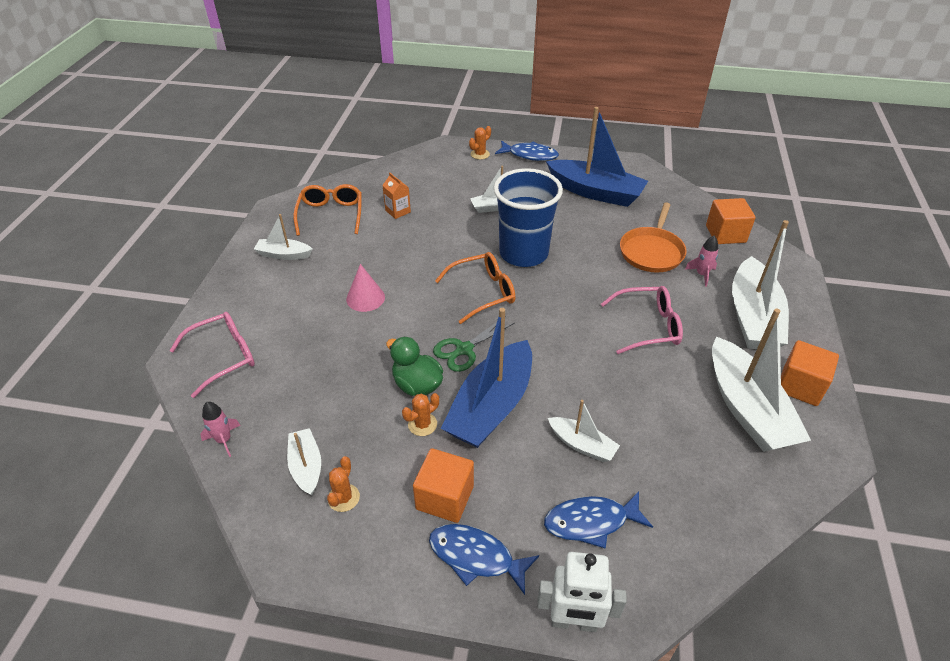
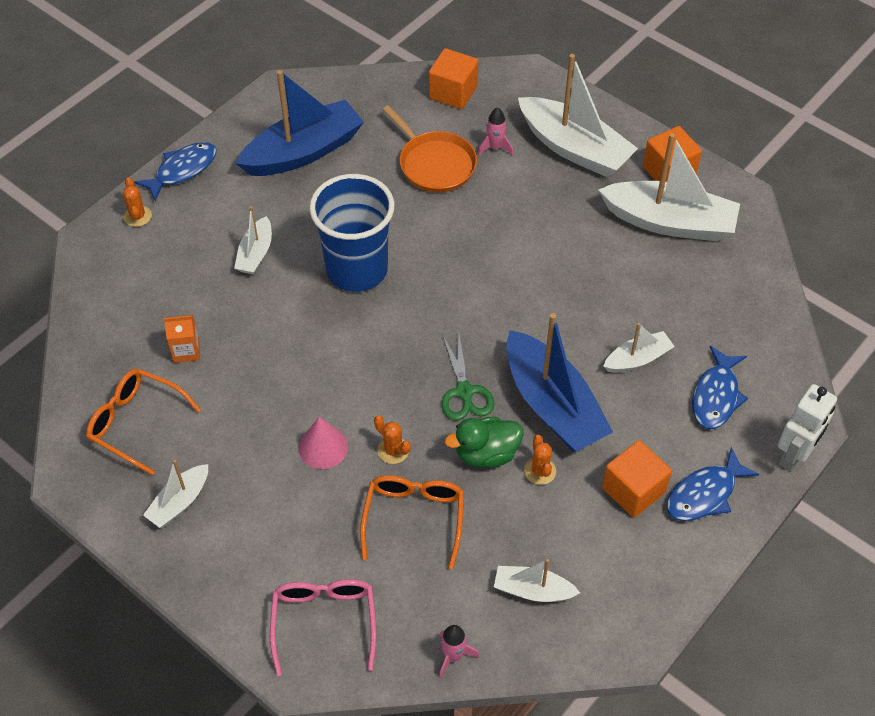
camera: 60 degrees left, 10 degrees up
(343, 498) = (588, 571): orange cactus -> orange cactus (393, 450)
(483, 292) = (392, 335): orange glasses -> orange glasses (414, 518)
(648, 326) = (533, 230): pink glasses -> none

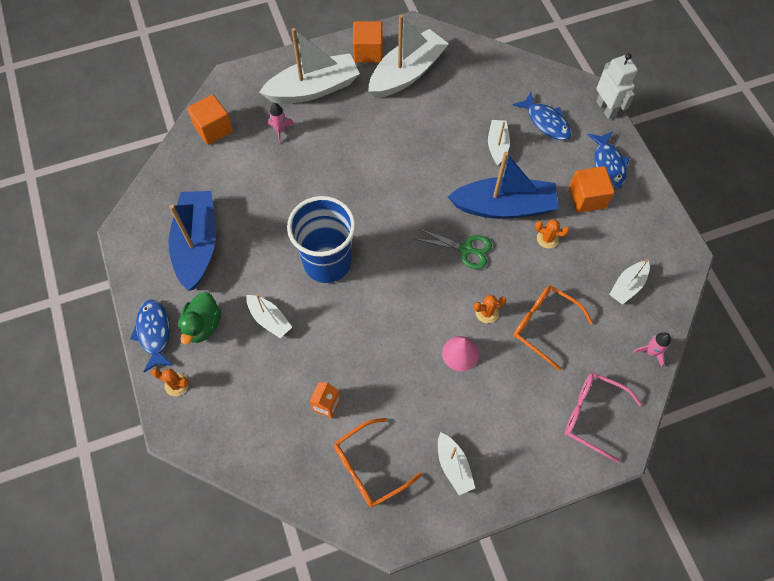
camera: 60 degrees left, 10 degrees up
(435, 164) = (268, 171): orange pan -> none
(486, 454) = (519, 261): green duck -> green duck (203, 325)

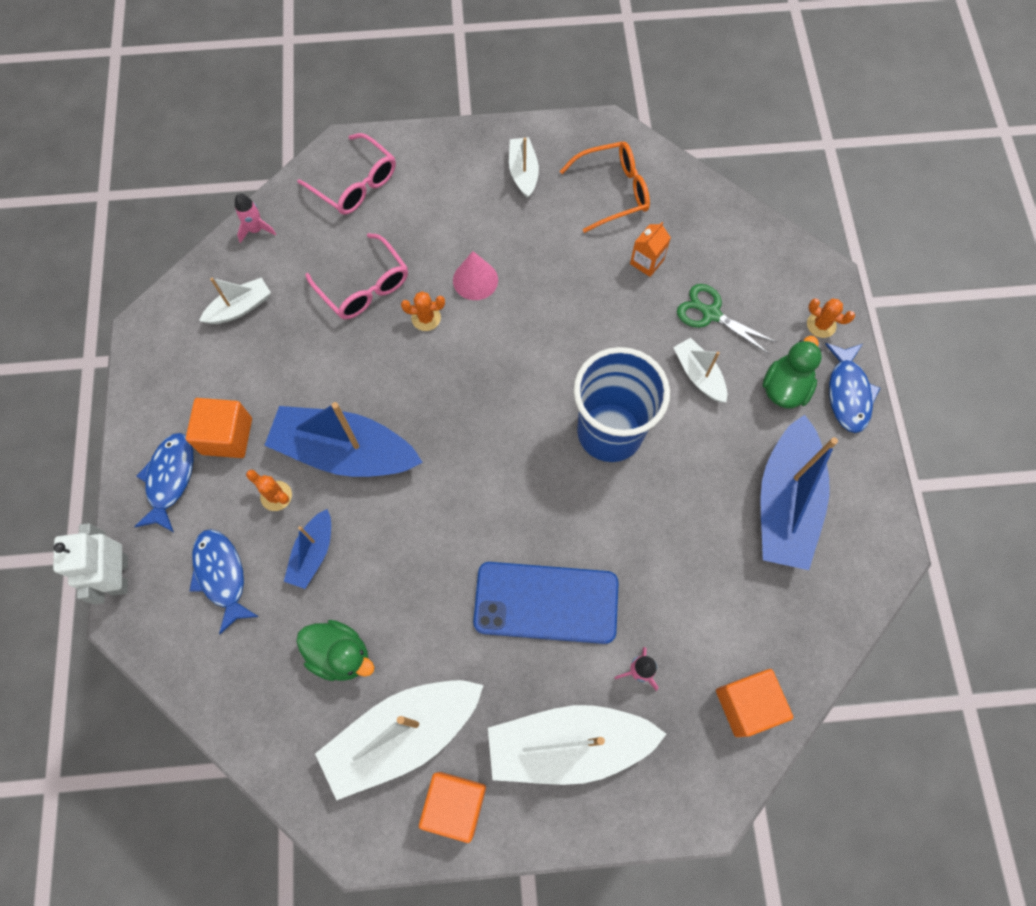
camera: 165 degrees left, 5 degrees up
(344, 152) = (546, 602): none -> blue phone
(457, 100) = (340, 654): none -> green duck
(466, 249) = (420, 404): green scissors -> green scissors (710, 313)
(497, 145) = (313, 553): white boat -> blue boat
(543, 325) = (364, 287): orange glasses -> pink glasses
(547, 239) = (308, 392): orange cactus -> orange cactus (276, 496)

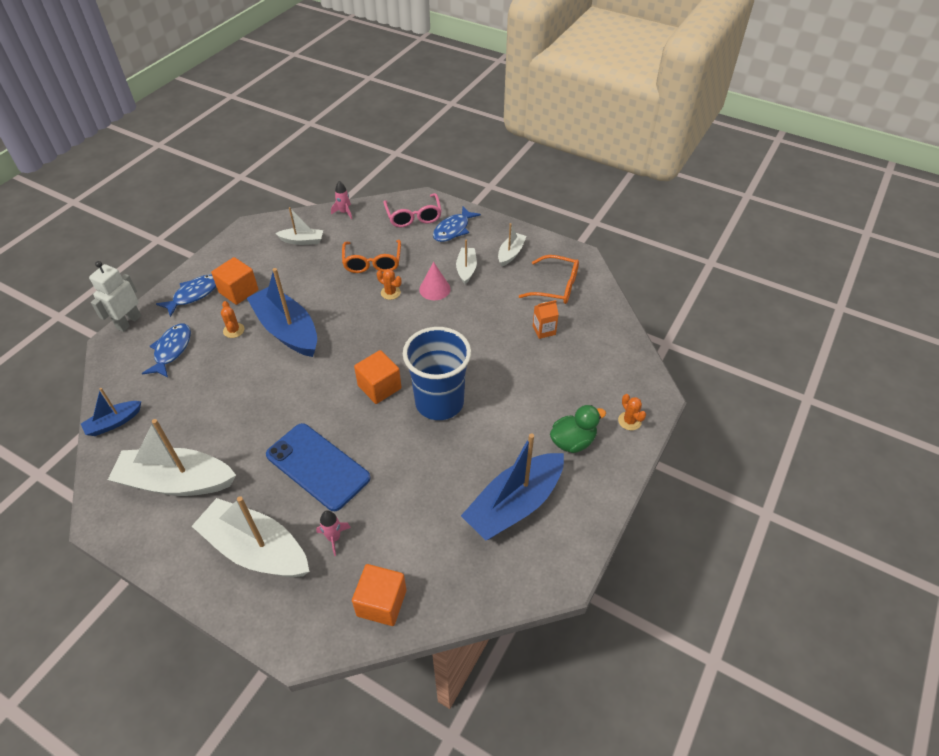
camera: 35 degrees right, 20 degrees down
(313, 553) = (224, 366): blue boat -> blue boat (114, 423)
(340, 654) = (187, 421): green duck -> none
(364, 287) = (372, 263): pink glasses -> orange glasses
(455, 804) = (166, 536): orange cube -> orange cube (379, 387)
(698, 375) = (522, 404): white boat -> white boat (466, 269)
(710, 313) = (560, 376): green scissors -> none
(848, 393) = (614, 468): blue fish -> blue fish (453, 229)

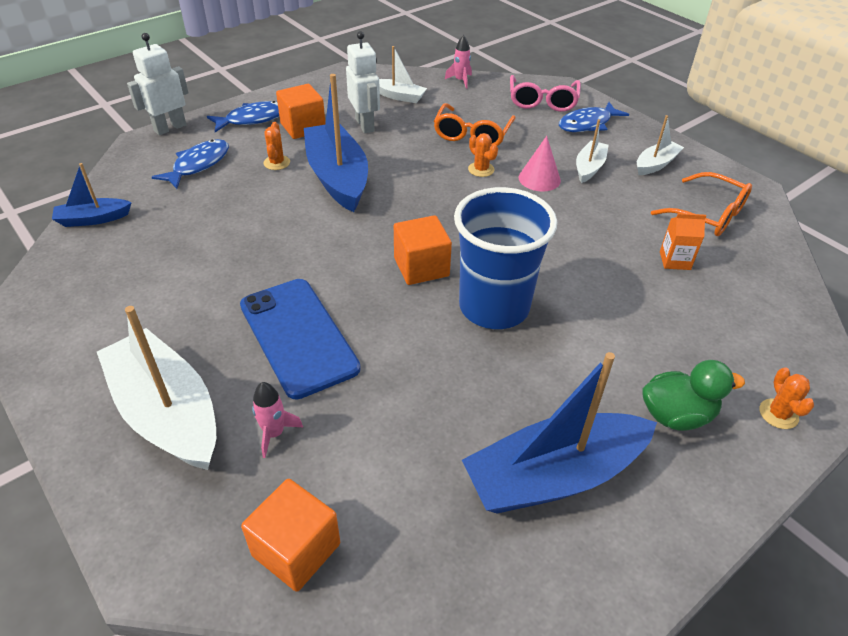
camera: 20 degrees right, 5 degrees down
(177, 482) = (121, 301): white boat -> none
(287, 276) = (365, 125): none -> white robot

